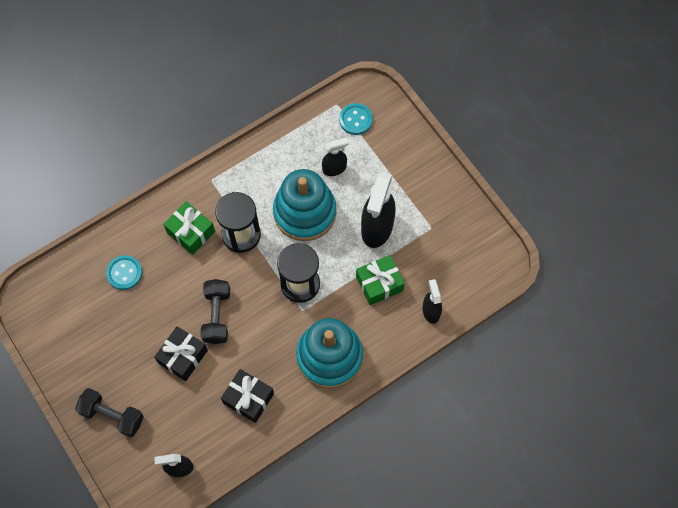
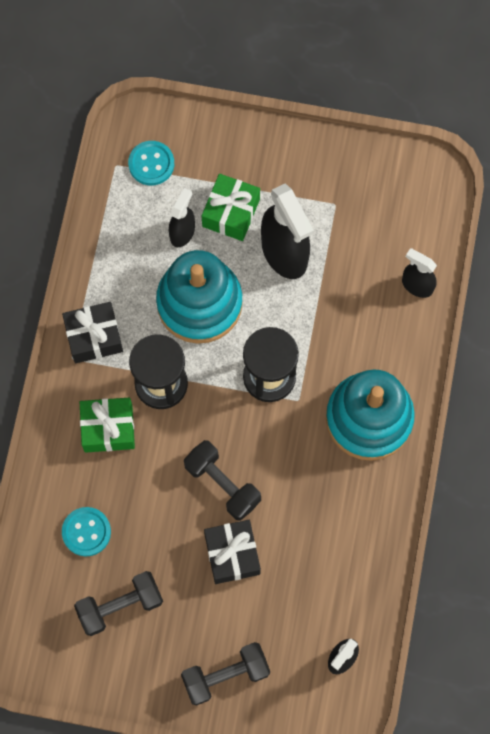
camera: 45 degrees left, 5 degrees up
(100, 326) = (120, 606): none -> black dumbbell
(248, 398) = (336, 531): black gift -> black gift (94, 337)
(379, 283) = (343, 305): green gift -> green gift (231, 213)

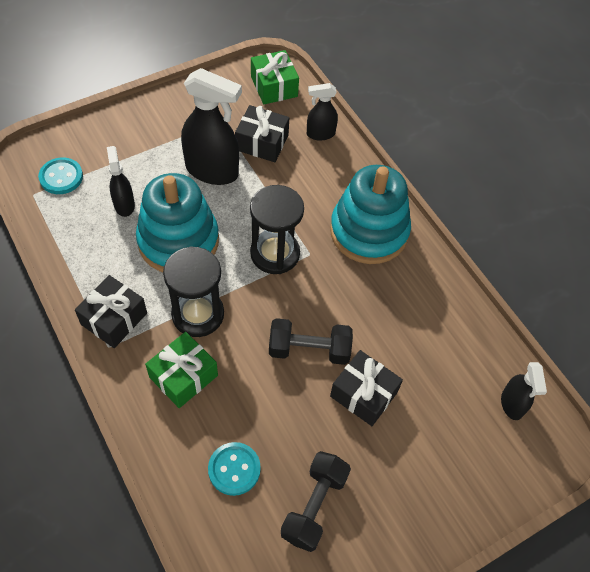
camera: 45 degrees left, 15 degrees down
(225, 675) = (445, 489): black dumbbell -> none
(231, 213) = (150, 171): green gift -> green gift (274, 86)
(354, 255) = (262, 142): none -> black gift

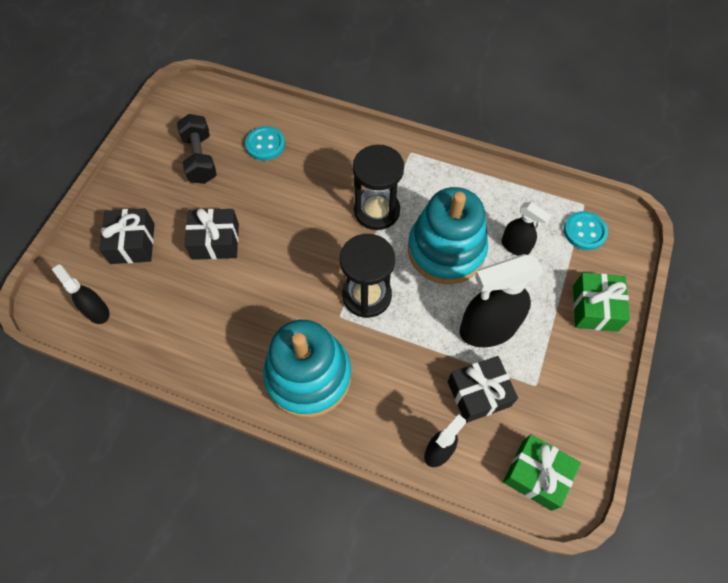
camera: 145 degrees right, 5 degrees up
(114, 319) = (426, 169): black gift -> black gift (132, 243)
(183, 376) = (346, 169): green gift -> green gift (595, 308)
(309, 349) = (278, 243): black dumbbell -> none

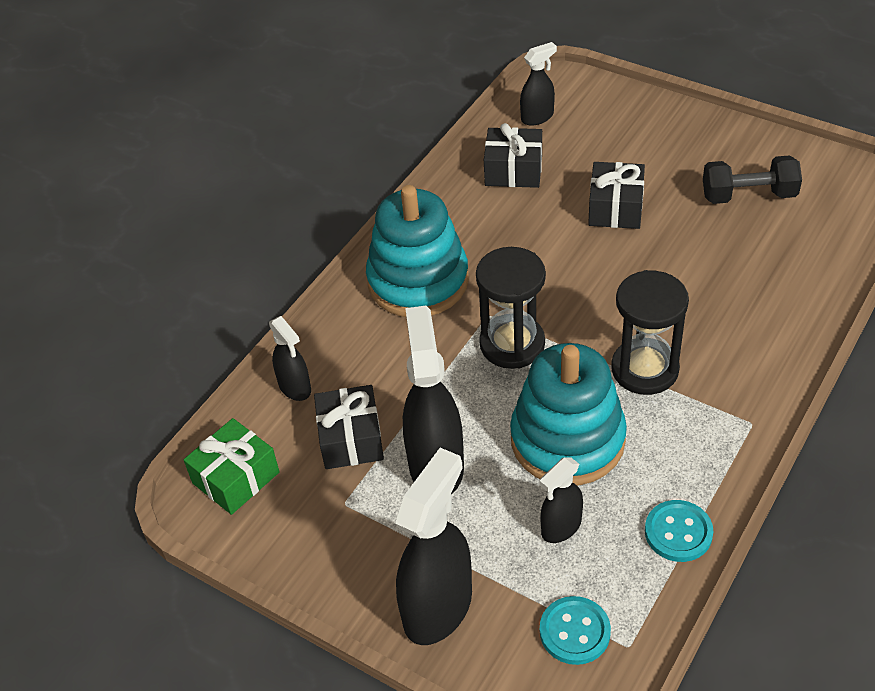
camera: 105 degrees right, 15 degrees down
(132, 243) = (622, 140): black gift -> black gift (513, 170)
(265, 144) = (771, 259): turquoise button -> turquoise button (678, 532)
(595, 308) = (438, 607): green gift -> black spray bottle

